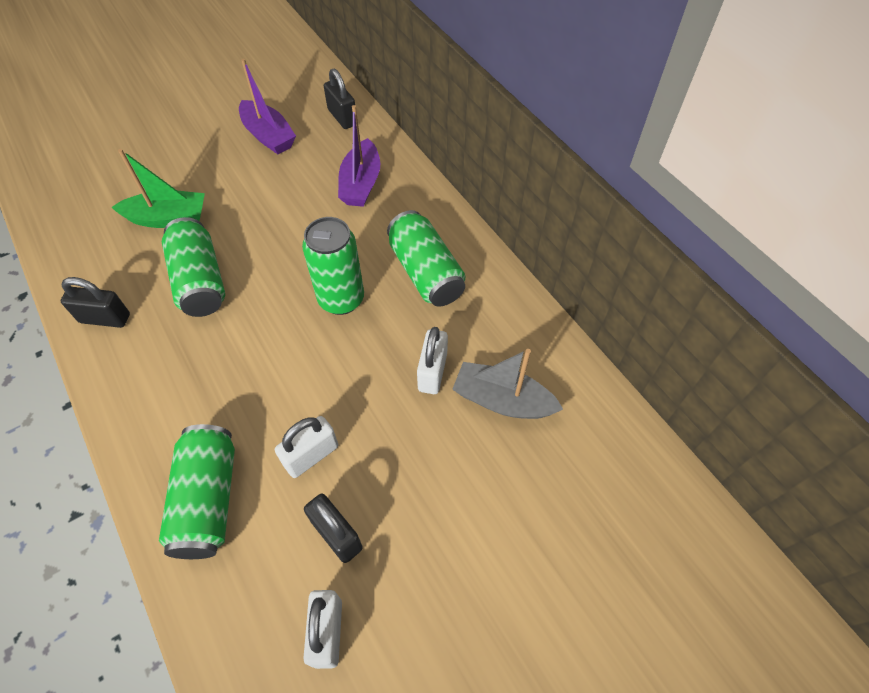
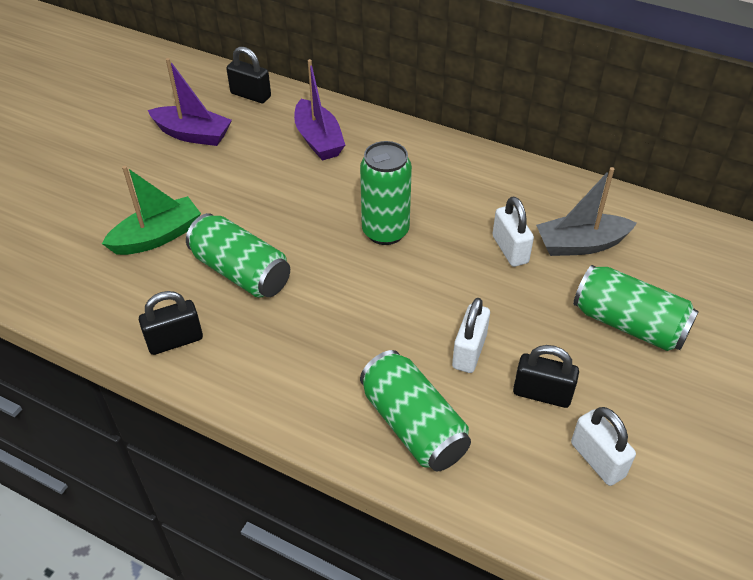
camera: 30 degrees left, 10 degrees down
(425, 272) = (438, 183): green can -> green can (628, 324)

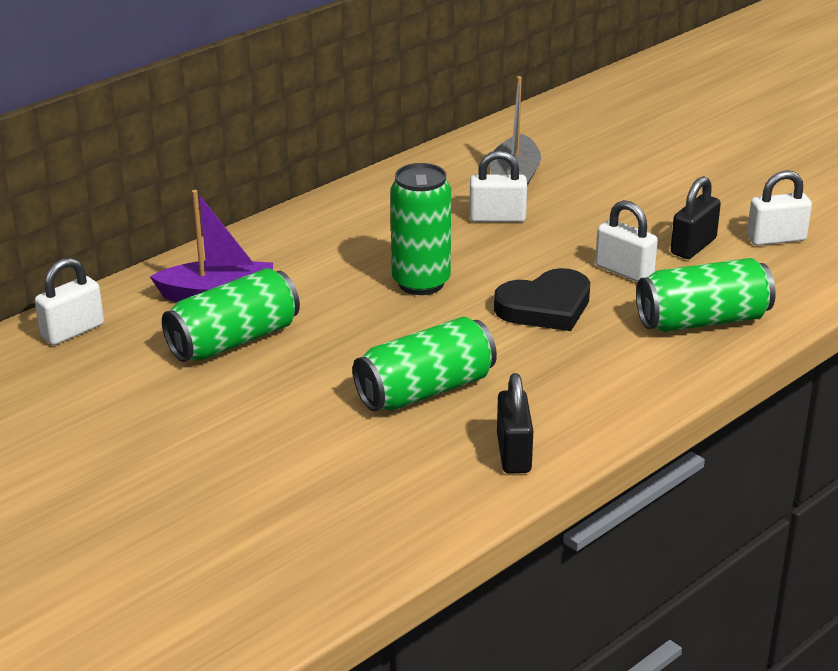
camera: 70 degrees left, 15 degrees down
(157, 236) = (317, 446): green boat -> none
(193, 134) = (120, 391): purple boat -> none
(251, 95) = (72, 331): black padlock -> white padlock
(385, 312) = (545, 307): none -> black heart
(628, 324) = (631, 184): green can -> green can (234, 340)

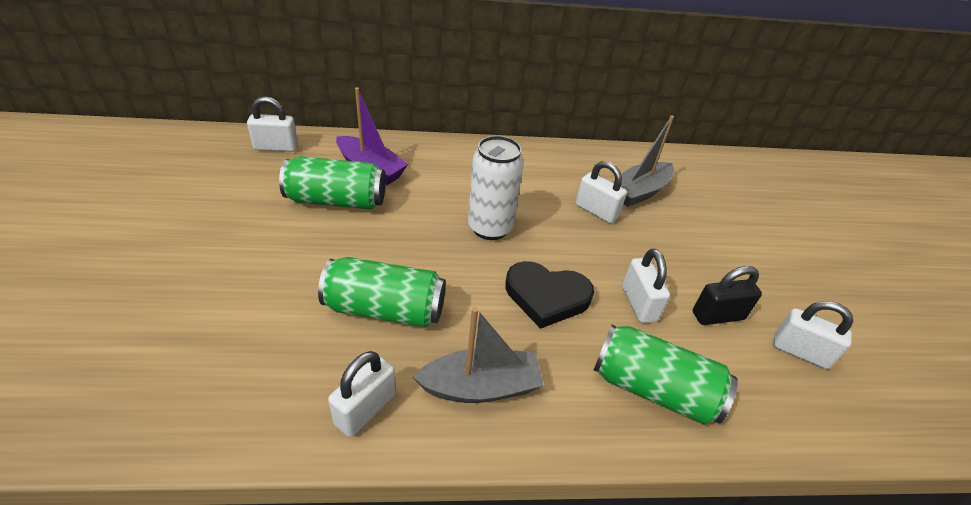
camera: 35 degrees right, 10 degrees up
(421, 282) = (490, 228): green can -> white can
(514, 453) = (365, 409): black padlock -> white padlock
(579, 391) = (481, 387): none -> grey boat

